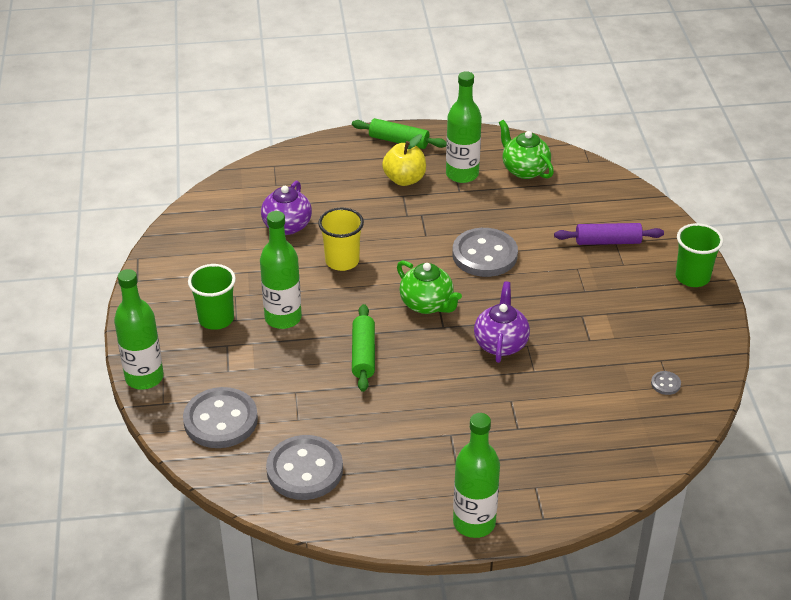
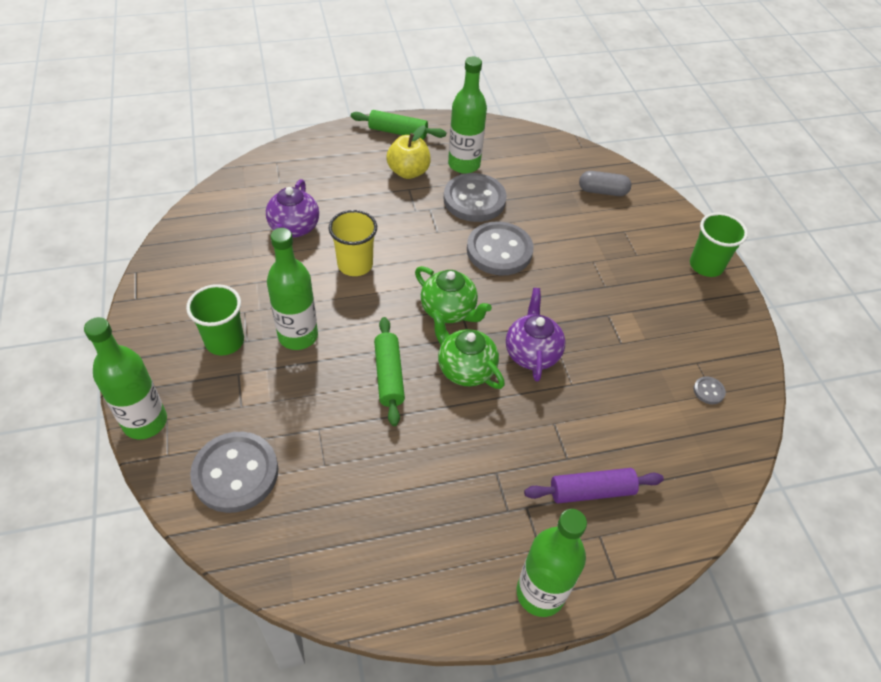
camera: 10 degrees left, 10 degrees up
(304, 470) = (337, 535): grey button -> grey button (474, 200)
(524, 170) = (523, 157): green teapot -> green teapot (465, 369)
(601, 205) = (602, 191): none -> grey capsule
(608, 241) = (617, 230): purple rolling pin -> purple rolling pin (591, 491)

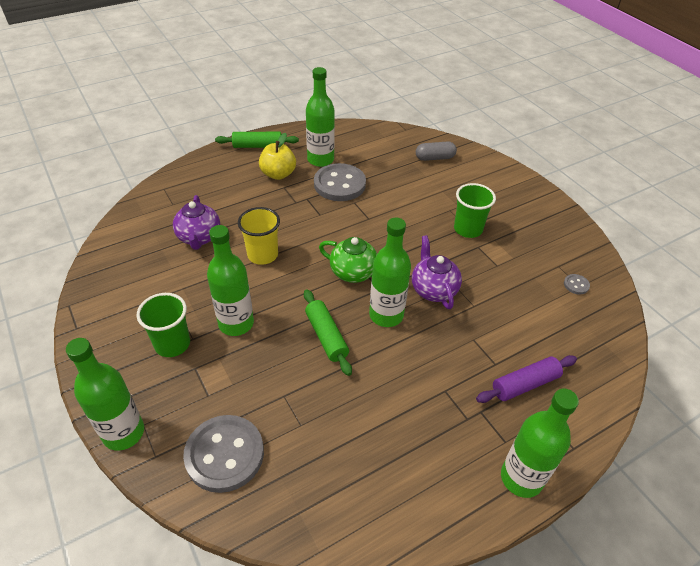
camera: 15 degrees left, 5 degrees down
(465, 369) = (386, 315): green teapot -> green bottle
(499, 251) = (375, 218): grey button -> none
(706, 265) = (533, 195): green cup -> green cup (468, 229)

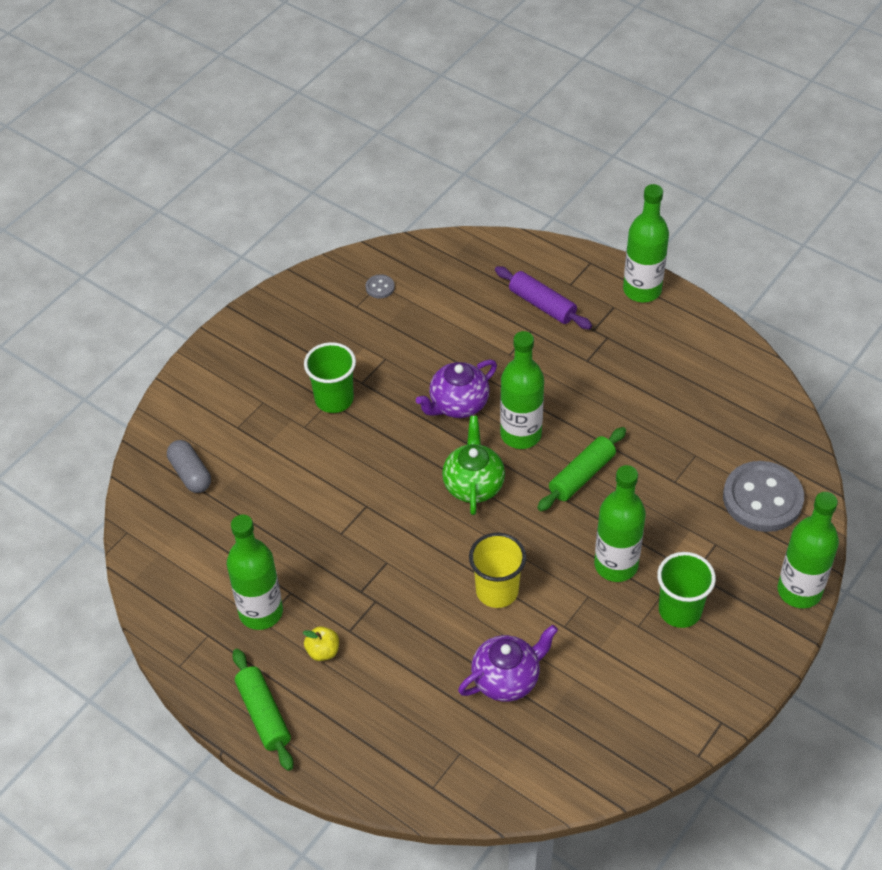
camera: 110 degrees left, 5 degrees up
(278, 174) = (323, 651): yellow apple -> yellow apple, size x0.59
(339, 184) = (309, 565): grey button -> none

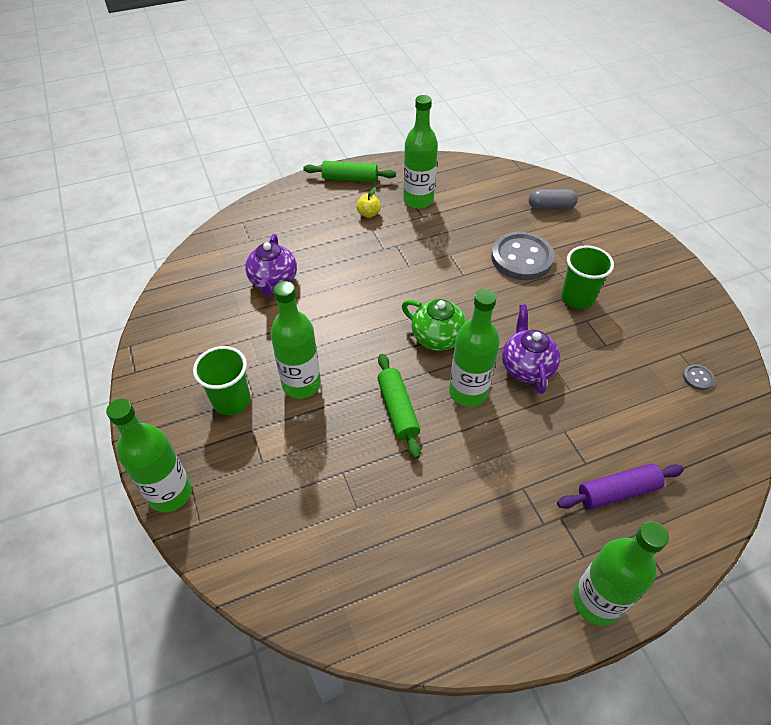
camera: 120 degrees right, 0 degrees up
(497, 591) = (340, 308): yellow cup -> none
(762, 498) = (271, 530): grey button -> grey button (521, 258)

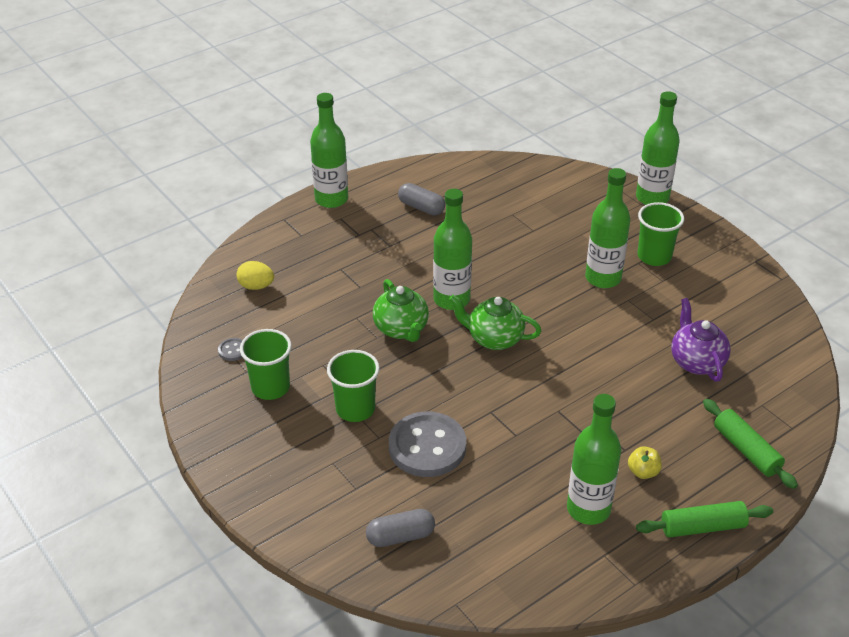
camera: 165 degrees right, 10 degrees down
(397, 409) = (509, 275): green rolling pin -> green rolling pin (746, 450)
(471, 550) = (421, 207): none -> grey capsule
(526, 367) = (401, 329): purple teapot -> green teapot
(617, 491) = (315, 256): purple rolling pin -> none
(654, 331) = (270, 387): none -> green cup
(685, 458) = (256, 286): none -> yellow egg

